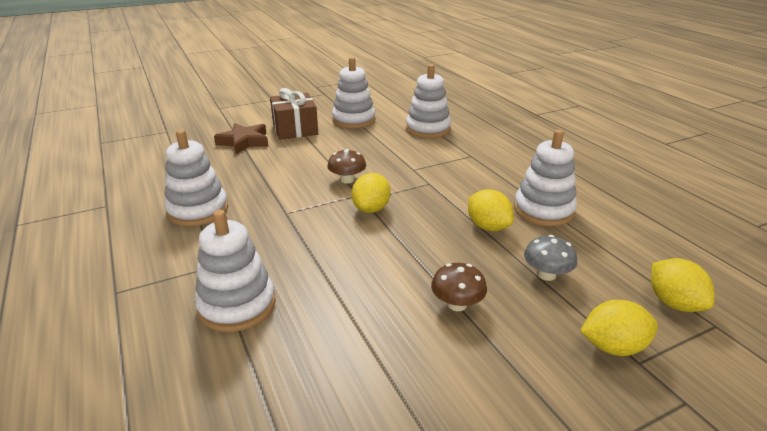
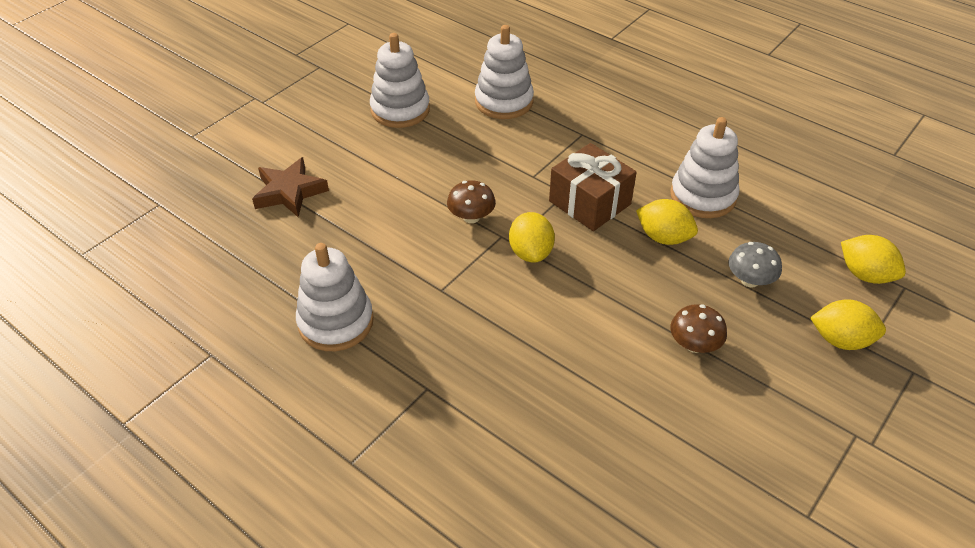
camera: 25 degrees left, 15 degrees up
(237, 305) = (494, 426): white stacking toy -> none
(295, 129) = (337, 148): brown gift -> brown gift (589, 202)
(613, 347) = (841, 340): yellow lemon -> yellow lemon turned 45 degrees clockwise

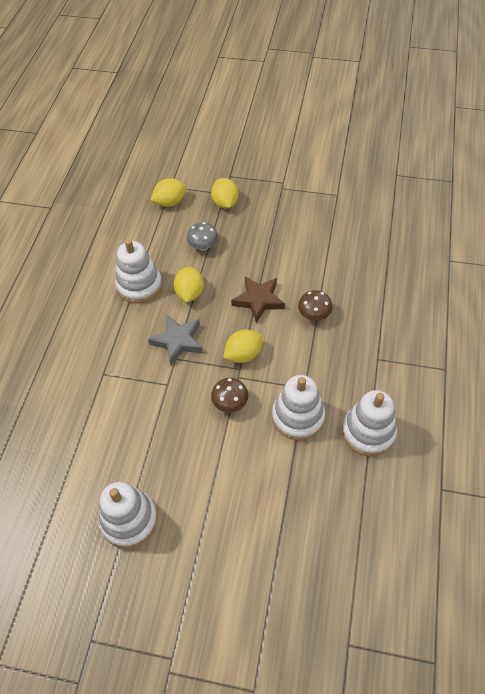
camera: 115 degrees left, 10 degrees up
(289, 192) = (274, 544): brown star -> brown star (258, 300)
(504, 101) = (83, 444): white stacking toy -> white stacking toy (298, 417)
(589, 202) = (178, 341): brown gift -> grey star
(694, 344) = (266, 256): brown mushroom -> brown mushroom (314, 314)
(865, 274) = (170, 202): yellow lemon -> yellow lemon turned 45 degrees clockwise

